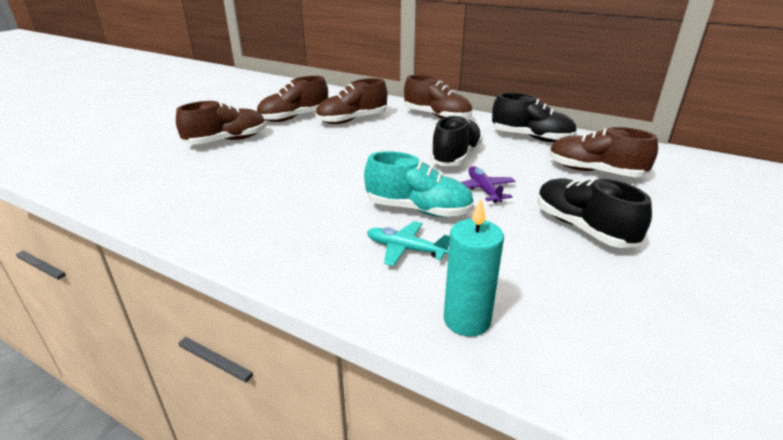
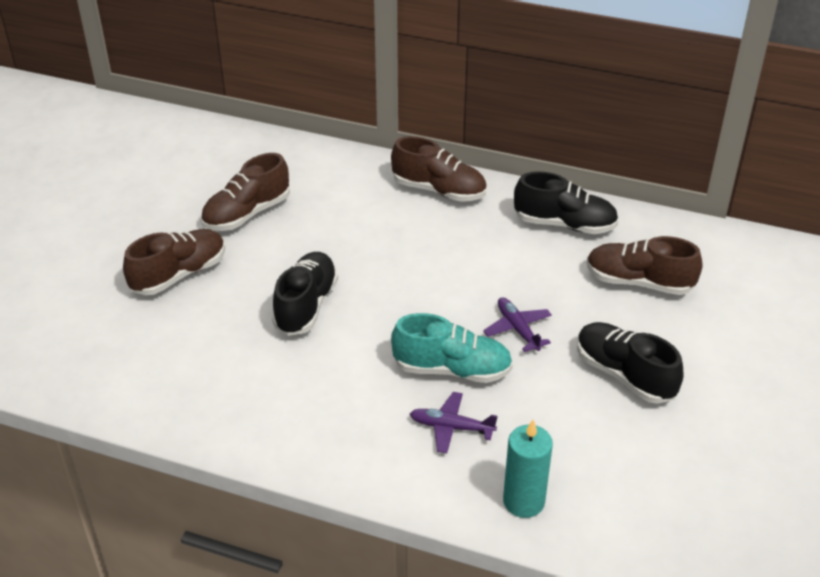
camera: 10 degrees left, 10 degrees up
(352, 120) = (328, 211): brown shoe -> none
(405, 249) = (451, 427): turquoise plane -> purple plane
(456, 156) = (477, 273): black shoe -> black shoe (306, 306)

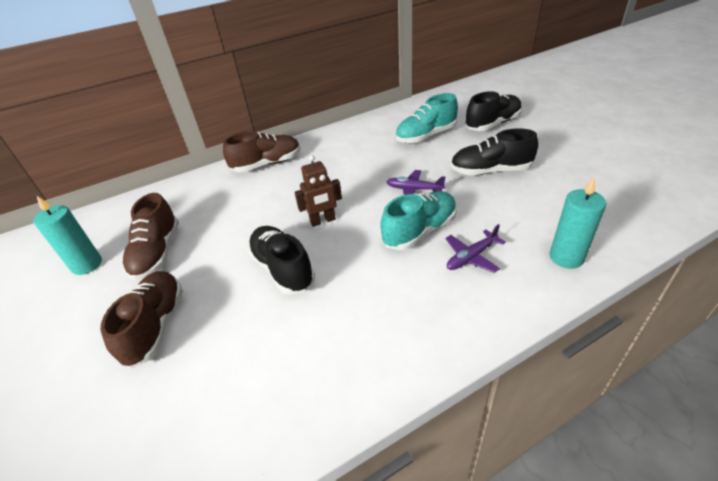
camera: 45 degrees left, 0 degrees up
(195, 184) = (87, 265): none -> turquoise candle
(395, 290) = (323, 221): none -> brown robot
(564, 224) = (354, 138): black shoe -> black shoe (492, 124)
(639, 282) = (426, 136): brown shoe -> turquoise shoe

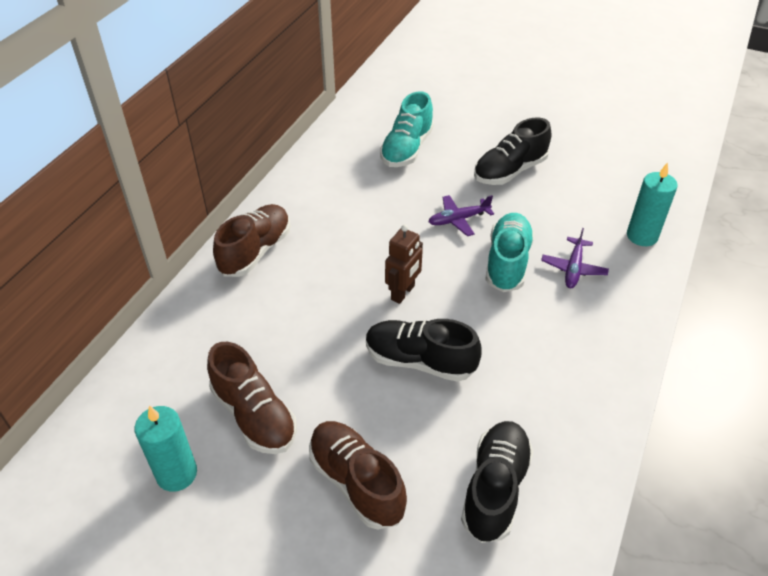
camera: 40 degrees left, 5 degrees up
(492, 124) = (461, 112): black shoe -> black shoe (495, 489)

